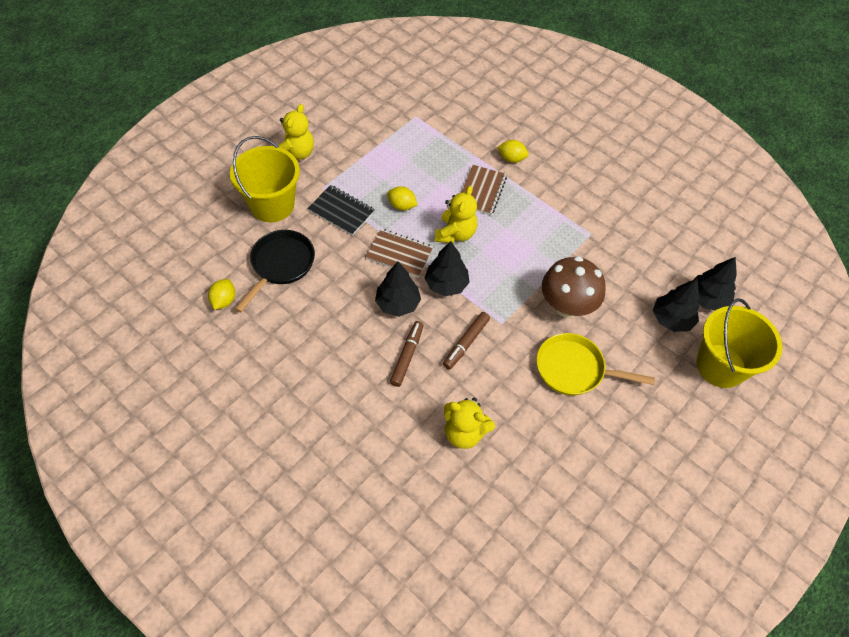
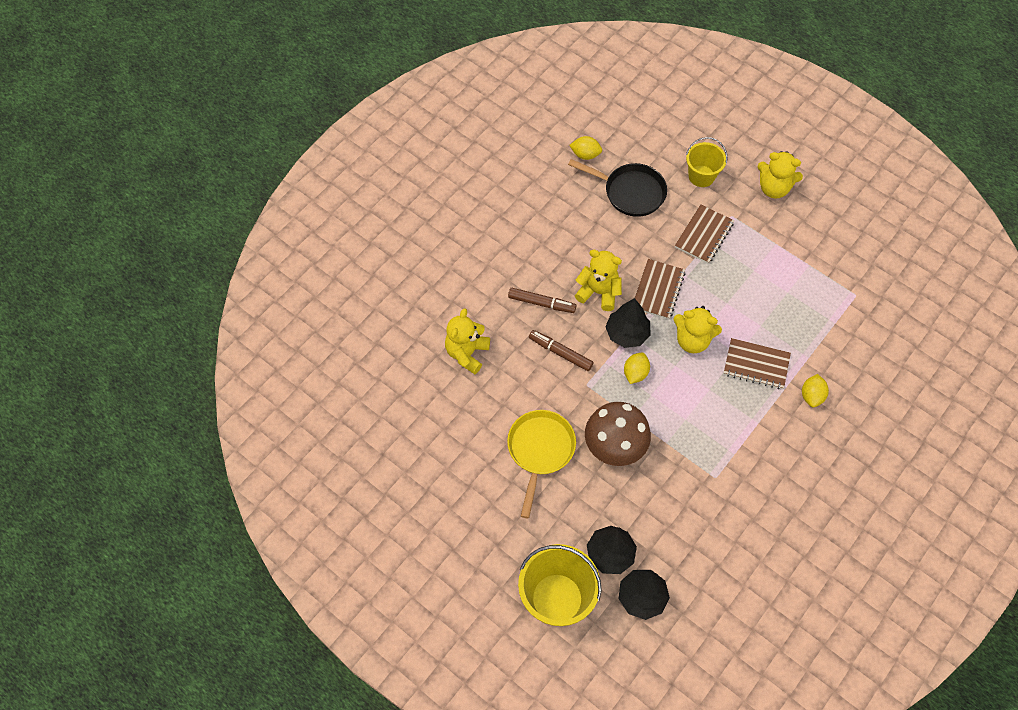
camera: 90 degrees right, 5 degrees up
(272, 205) = (701, 176): yellow bucket -> yellow bucket, size x0.60
(341, 211) = (704, 235): black notebook -> brown notebook
(398, 303) = (599, 292): black tree -> yellow teddy bear
(402, 206) = (721, 288): yellow lemon -> yellow lemon (635, 373)

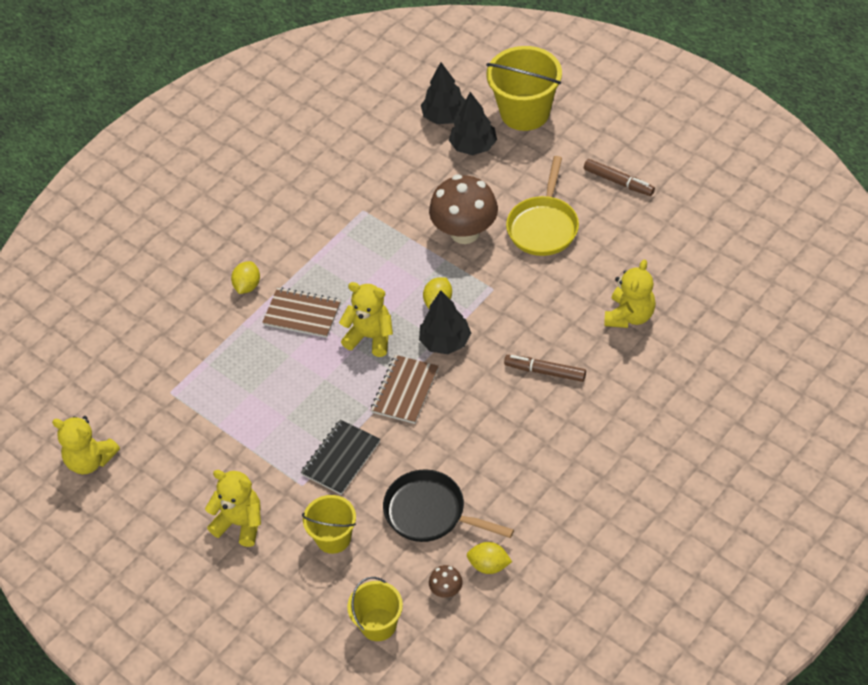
camera: 175 degrees left, 10 degrees down
(560, 353) = (522, 319): brown marker -> brown marker (618, 182)
(599, 292) = (476, 386): yellow teddy bear -> yellow teddy bear (90, 460)
(615, 139) = (446, 590): none -> brown mushroom
(661, 118) = (378, 624): none -> yellow bucket
(704, 235) = (341, 458): brown notebook -> black notebook

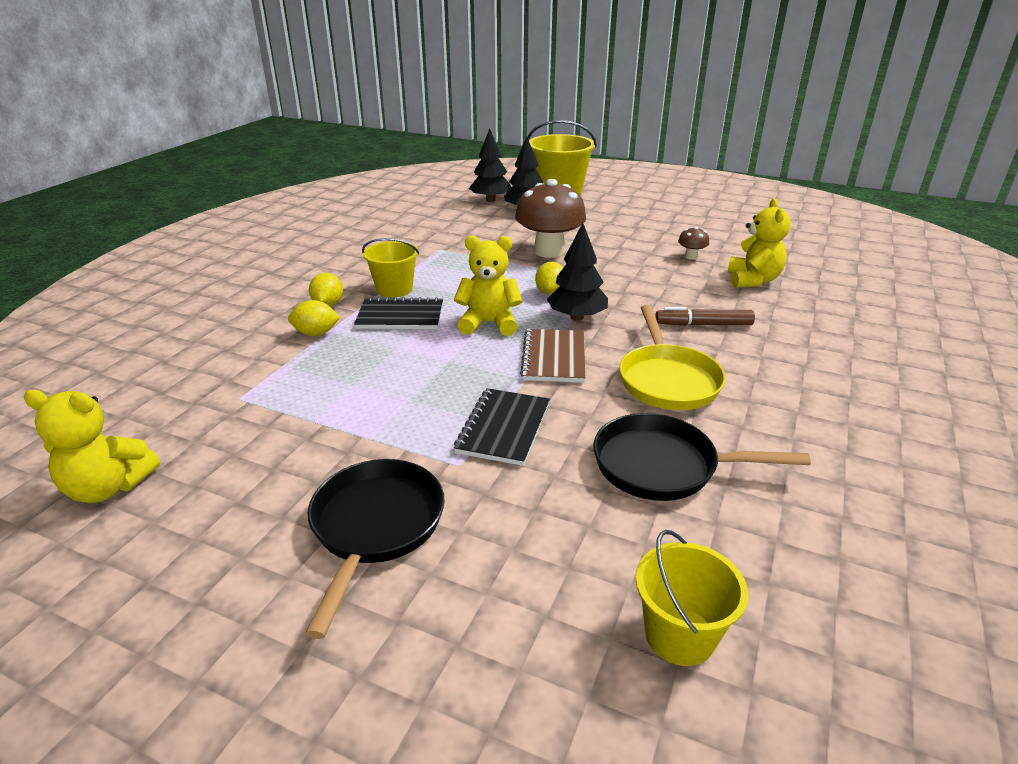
camera: 20 degrees left, 20 degrees down
(240, 523) = (375, 527): yellow teddy bear -> black pan
(302, 314) = (400, 316): brown notebook -> black notebook
(333, 538) = (536, 520): yellow bucket -> yellow bucket (394, 289)
(446, 590) = (756, 558): brown mushroom -> brown mushroom (691, 256)
(489, 565) = (793, 513): yellow lemon -> yellow lemon (316, 333)
(543, 226) = (622, 241): yellow pan -> yellow pan (667, 380)
(618, 182) = (668, 215): brown marker -> none

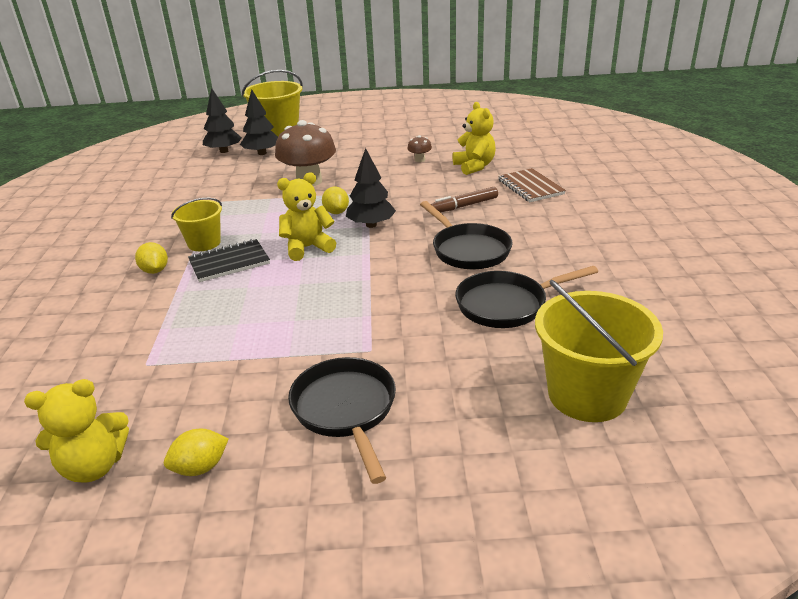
camera: 25 degrees left, 0 degrees up
(316, 333) = (166, 296): yellow lemon -> yellow lemon (200, 467)
(503, 428) = (382, 316): black notebook -> none
(554, 358) = (378, 258): brown notebook -> brown notebook (530, 187)
(667, 380) = (468, 250): yellow pan -> black pan
(679, 635) = (587, 395): yellow bucket -> yellow bucket, size x1.66

